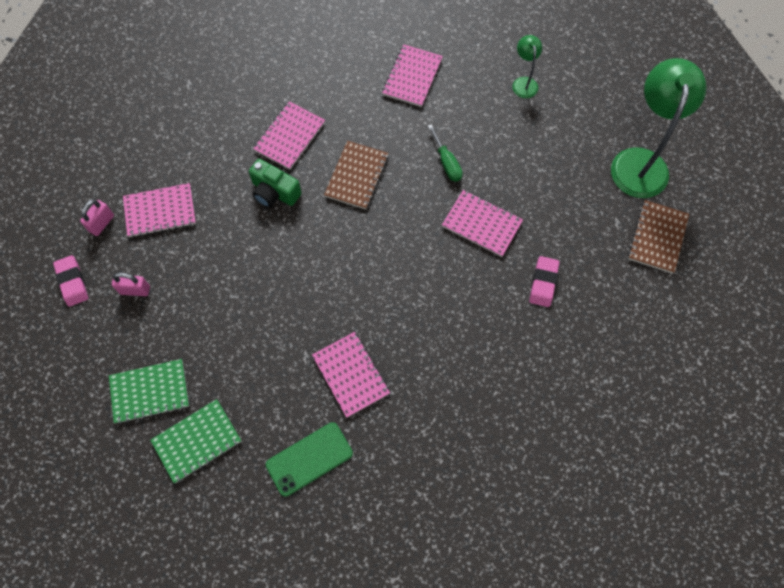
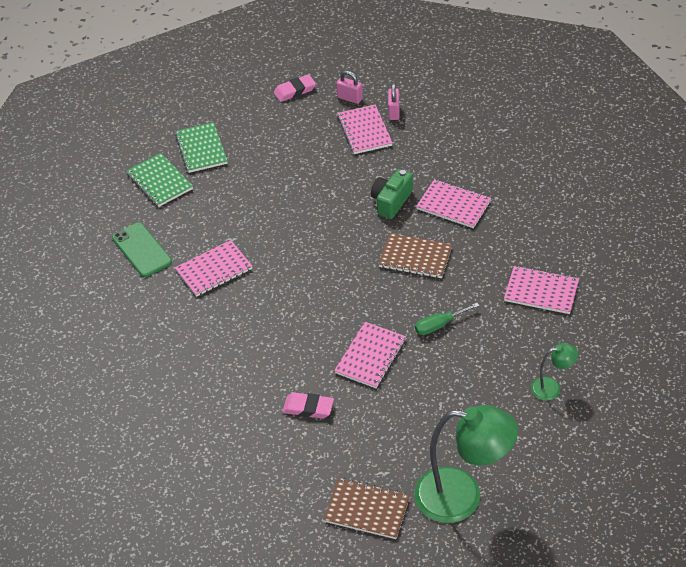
camera: 90 degrees right, 20 degrees down
(135, 290) = (289, 127): pink padlock -> pink padlock (394, 112)

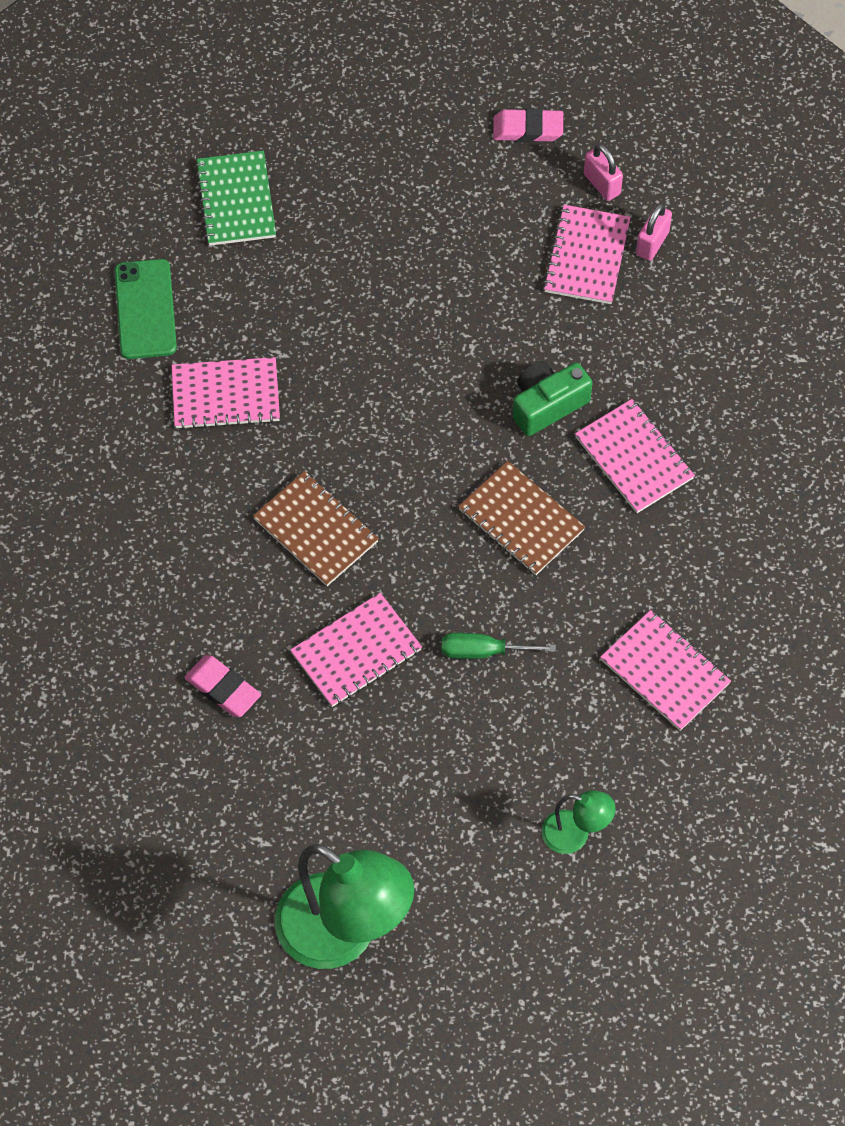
camera: 25 degrees right, 15 degrees up
(201, 149) = (327, 170): green notebook -> none
(367, 510) = (207, 885): brown notebook -> brown notebook (316, 530)

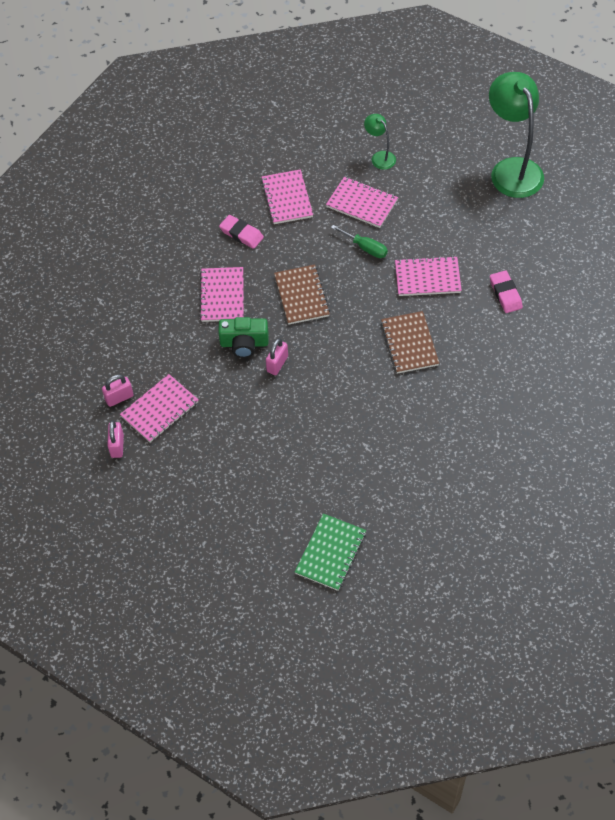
camera: 145 degrees left, 5 degrees down
(145, 309) = (427, 513): green phone -> none
(225, 395) = (412, 438): pink notebook -> pink notebook (362, 203)
(479, 400) = (277, 364): none -> pink padlock
(528, 129) = (130, 502): pink eraser -> pink eraser (241, 234)

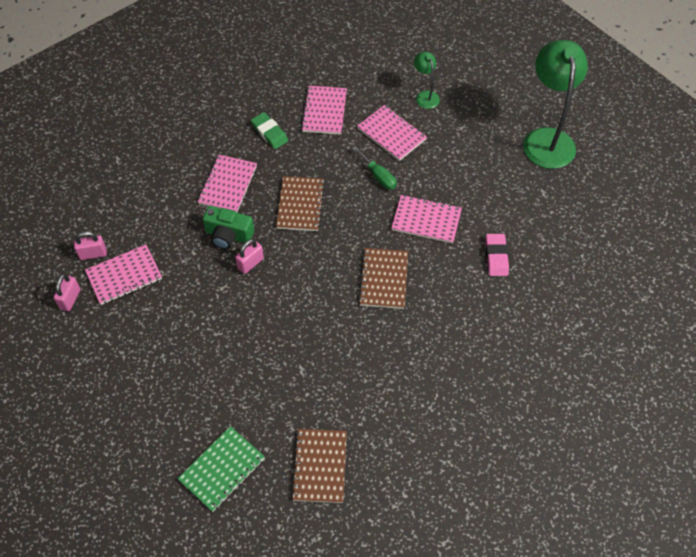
camera: 15 degrees right, 0 degrees up
(241, 234) = (269, 133): pink eraser -> green eraser
(418, 524) = (320, 466): none -> brown notebook

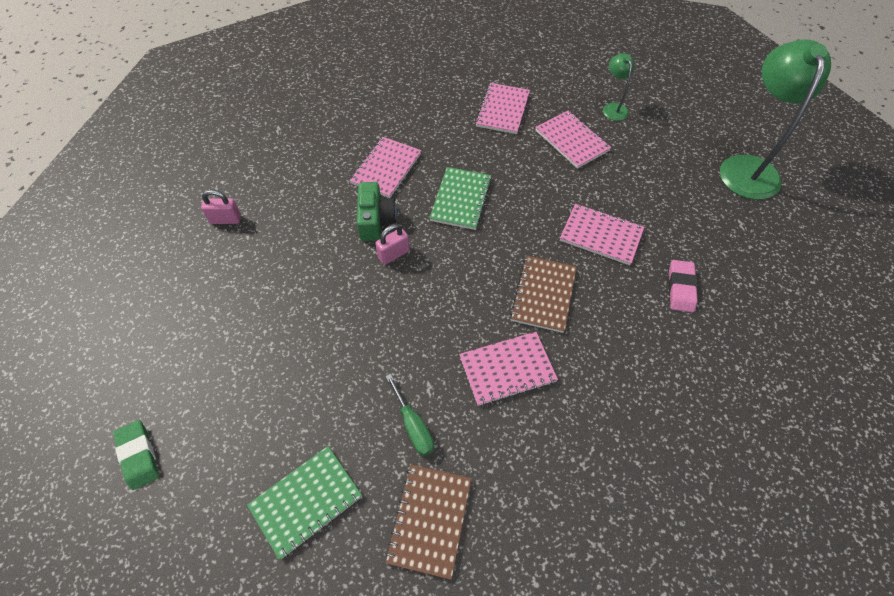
camera: 10 degrees right, 0 degrees up
(70, 299) = (187, 264): pink padlock -> none
(124, 276) = (252, 247): pink notebook -> pink notebook (507, 369)
(228, 235) = (375, 220): green camera -> green camera turned 120 degrees counterclockwise
(269, 133) = (441, 123): green eraser -> green eraser (138, 456)
(300, 205) = (461, 199): brown notebook -> green notebook
(378, 176) = (552, 181): green screwdriver -> green screwdriver (413, 426)

